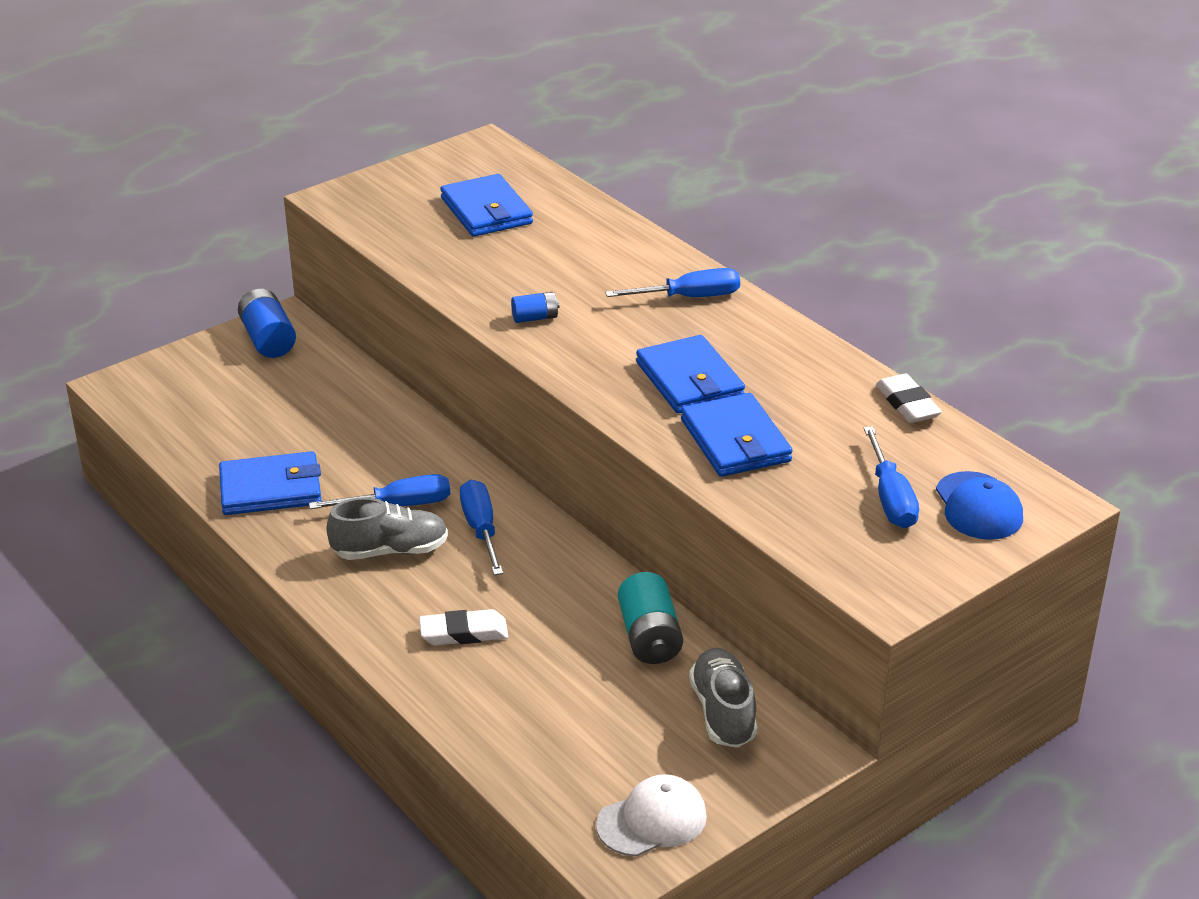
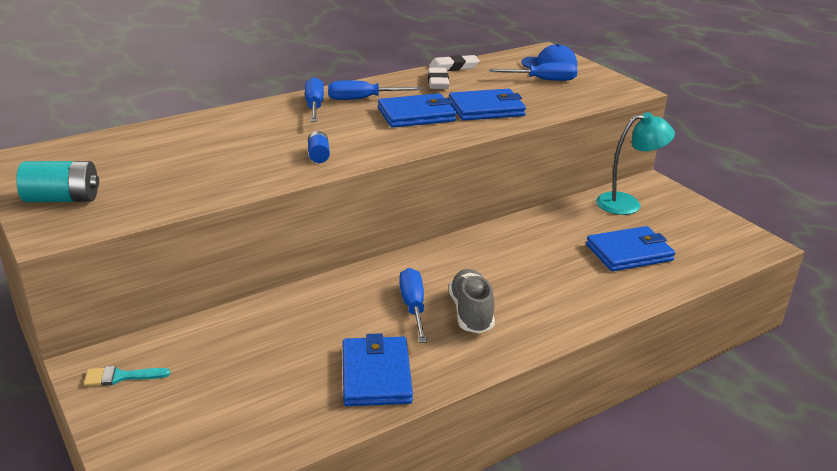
camera: 85 degrees left, 5 degrees down
(268, 340) = (121, 377): blue battery -> turquoise brush
(464, 633) = (566, 285): white eraser -> white eraser (438, 82)
(481, 529) = (449, 272): blue screwdriver -> blue screwdriver (363, 99)
(486, 211) = (137, 164): blue wallet -> blue wallet (629, 253)
(649, 637) = (564, 219): turquoise battery -> turquoise battery (62, 199)
(652, 820) = (721, 232): white cap -> none
(723, 712) = (627, 203): grey shoe -> turquoise lamp

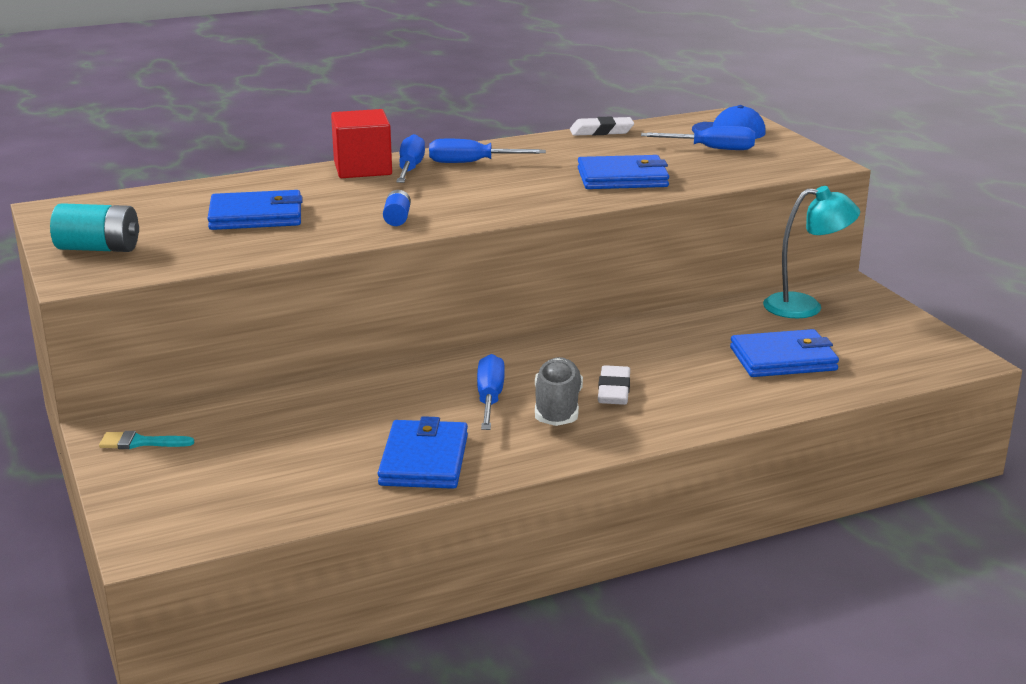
camera: 10 degrees right, 5 degrees down
(275, 108) = (362, 168): none -> red cube
(416, 115) = (532, 181): blue wallet -> blue wallet (256, 216)
(438, 82) = (574, 147): white eraser -> white eraser (614, 390)

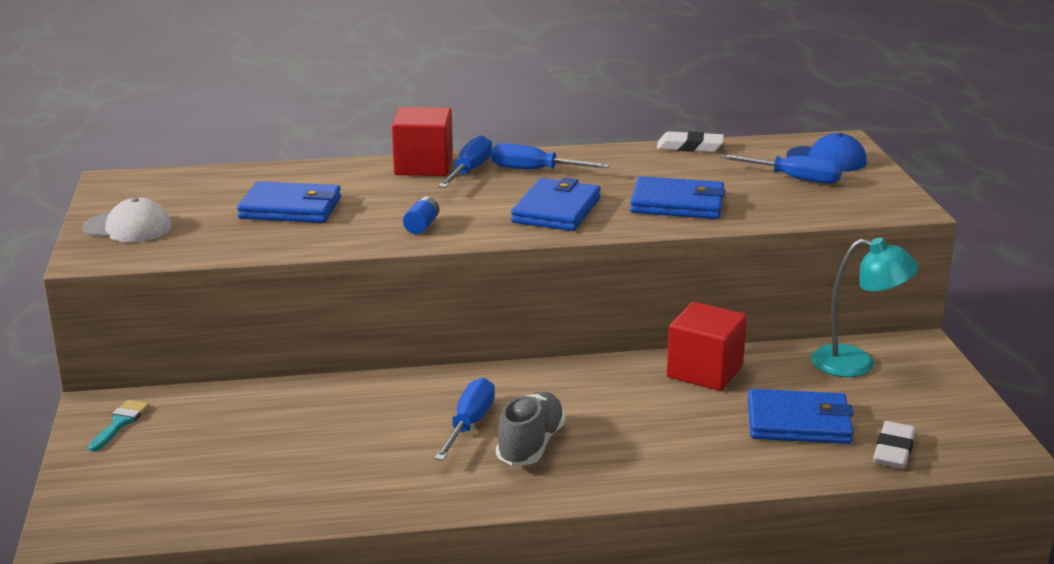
camera: 15 degrees right, 0 degrees up
(98, 248) = (128, 227): turquoise battery -> white cap
(140, 442) = (120, 423): turquoise brush -> turquoise brush turned 90 degrees clockwise
(424, 460) = (369, 482): blue wallet -> blue wallet (556, 210)
(614, 390) = (599, 433): white eraser -> white eraser (894, 451)
(678, 328) = (705, 371): none -> red cube

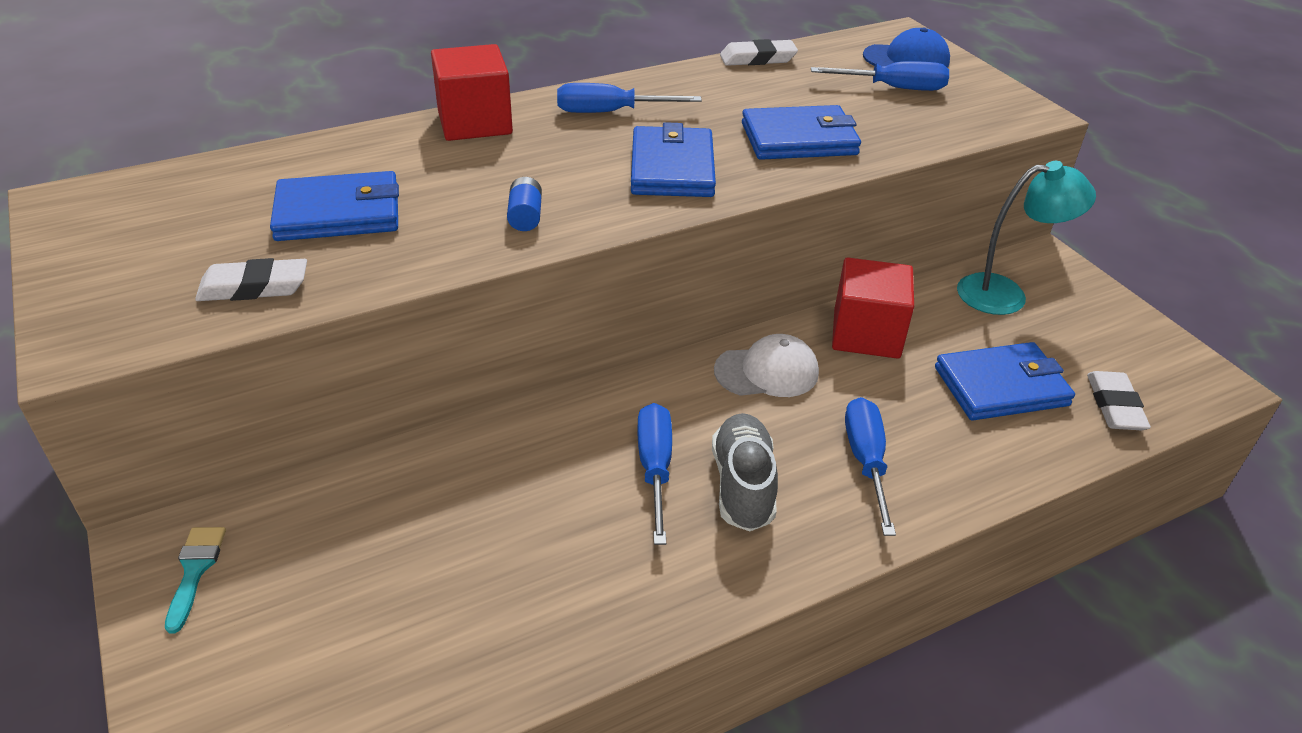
camera: 20 degrees left, 15 degrees up
(128, 227) = (118, 282): white cap -> white cap (767, 371)
(211, 241) = (254, 287): none -> white eraser
(469, 171) = (534, 123): blue screwdriver -> blue screwdriver (866, 462)

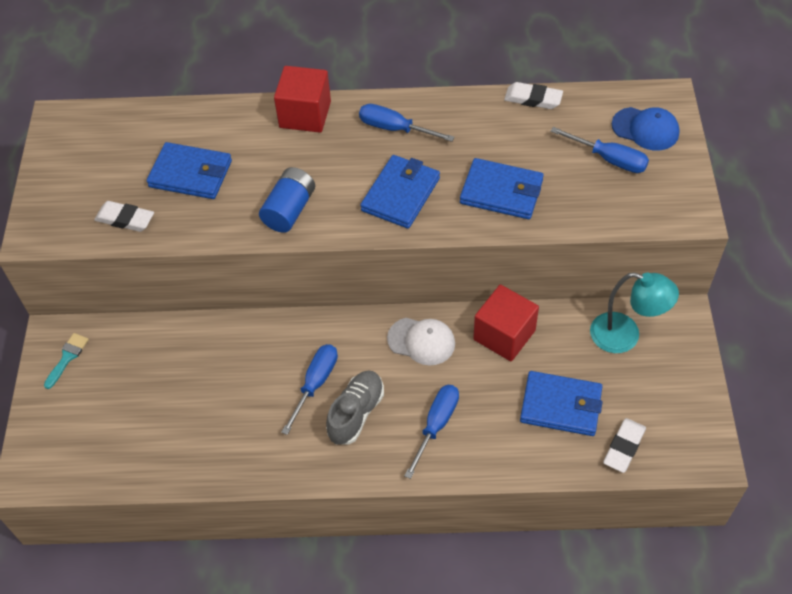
camera: 30 degrees right, 15 degrees up
(525, 217) = (289, 210): blue battery -> blue battery, size x1.77

